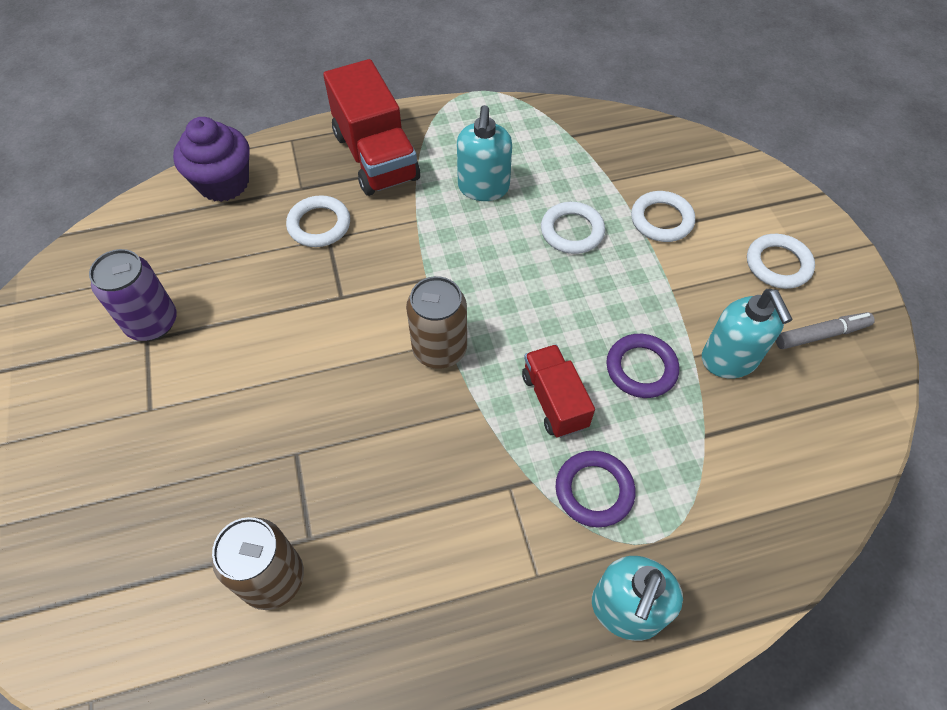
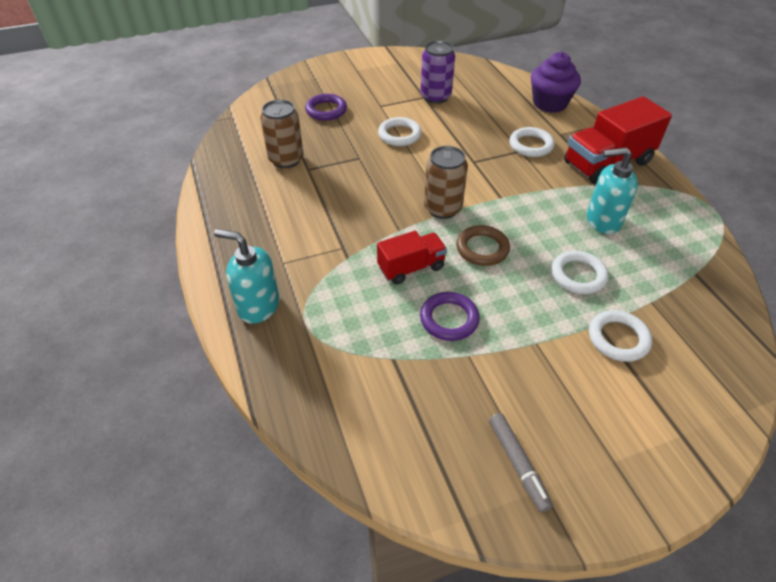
camera: 85 degrees right, 10 degrees down
(523, 315) = (482, 248): none -> brown ring
(594, 490) = (342, 290): purple ring -> purple ring (326, 110)
(729, 359) = (471, 382): turquoise soap dispenser -> none
(778, 264) = (598, 434): white ring -> white ring (399, 135)

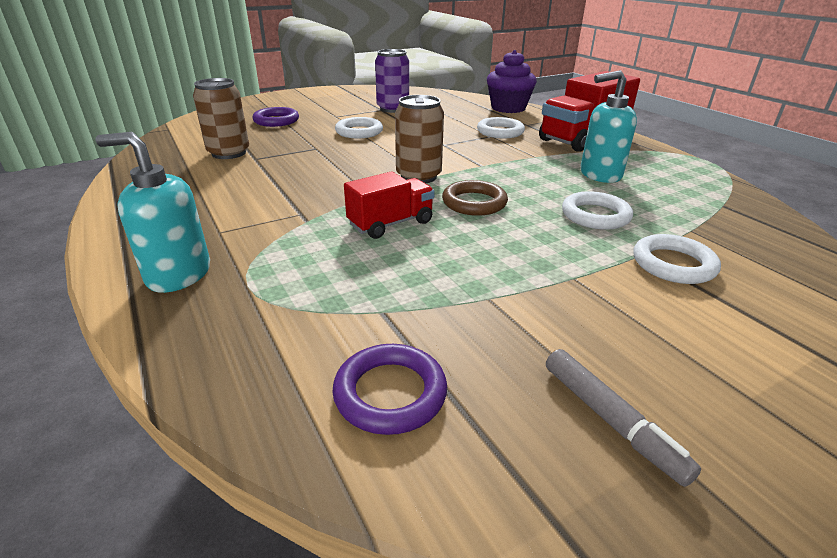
camera: 10 degrees left, 15 degrees down
(449, 319) = (451, 265): purple ring -> purple ring (390, 393)

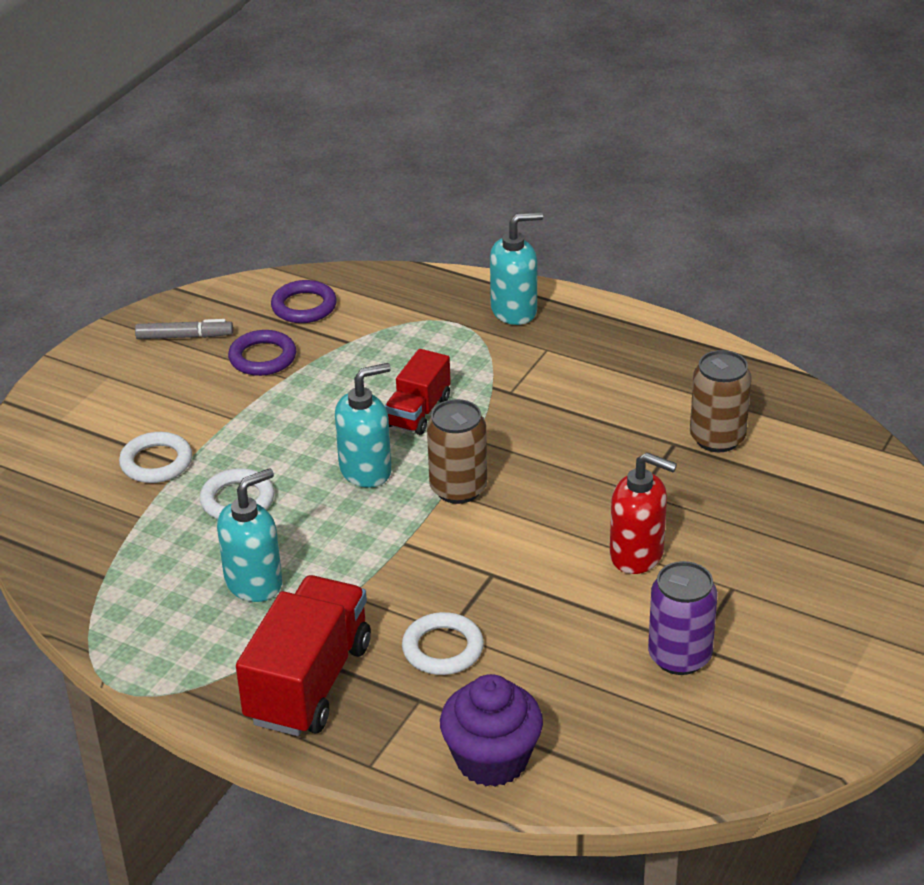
camera: 150 degrees right, 5 degrees up
(276, 121) = (789, 532): purple ring -> purple ring (262, 357)
(359, 132) = (637, 555): white ring -> red soap dispenser
(474, 203) = (366, 470): brown ring -> turquoise soap dispenser
(610, 420) = (184, 337): grey marker -> grey marker turned 150 degrees clockwise

